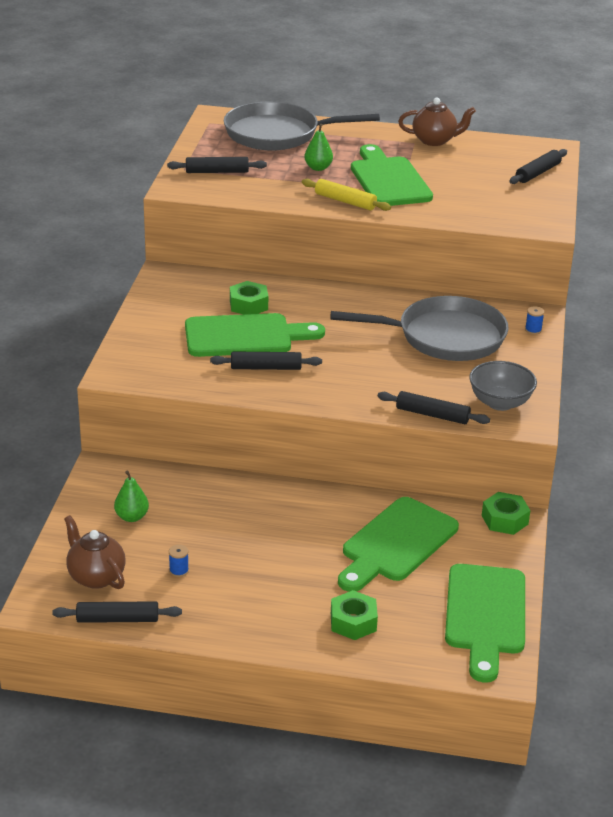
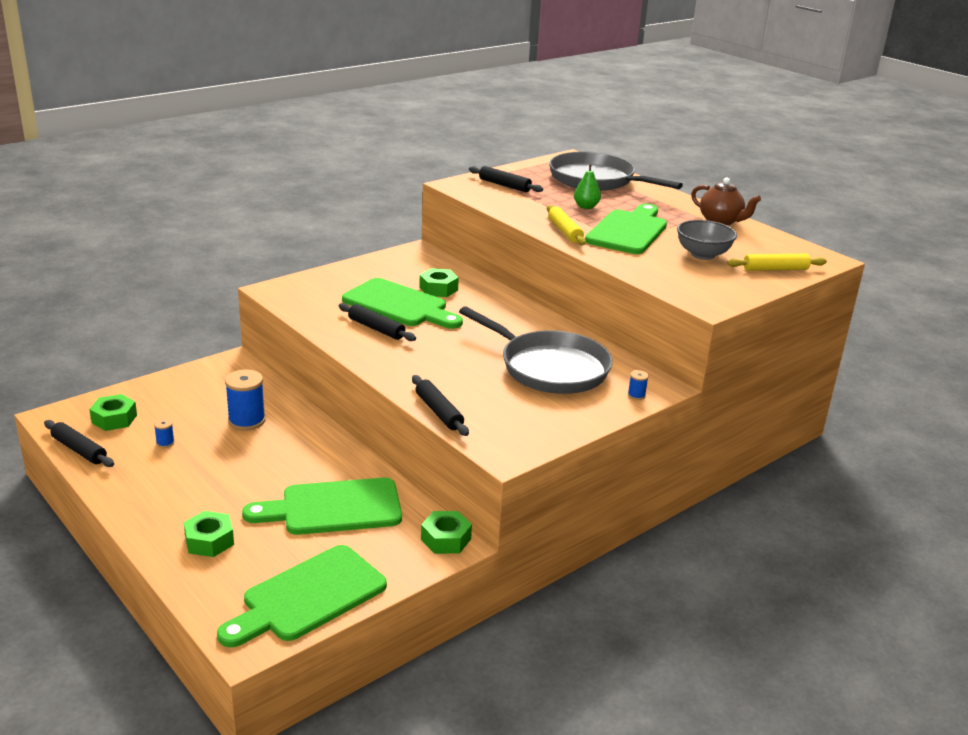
camera: 40 degrees right, 5 degrees down
(95, 576) = (114, 419): brown teapot -> green nut
(132, 517) = (198, 397): green pear -> none
(211, 514) = (247, 421): none -> blue spool
(500, 403) = (509, 430): grey bowl -> grey bowl (703, 255)
(538, 173) = (775, 269): black rolling pin -> yellow rolling pin

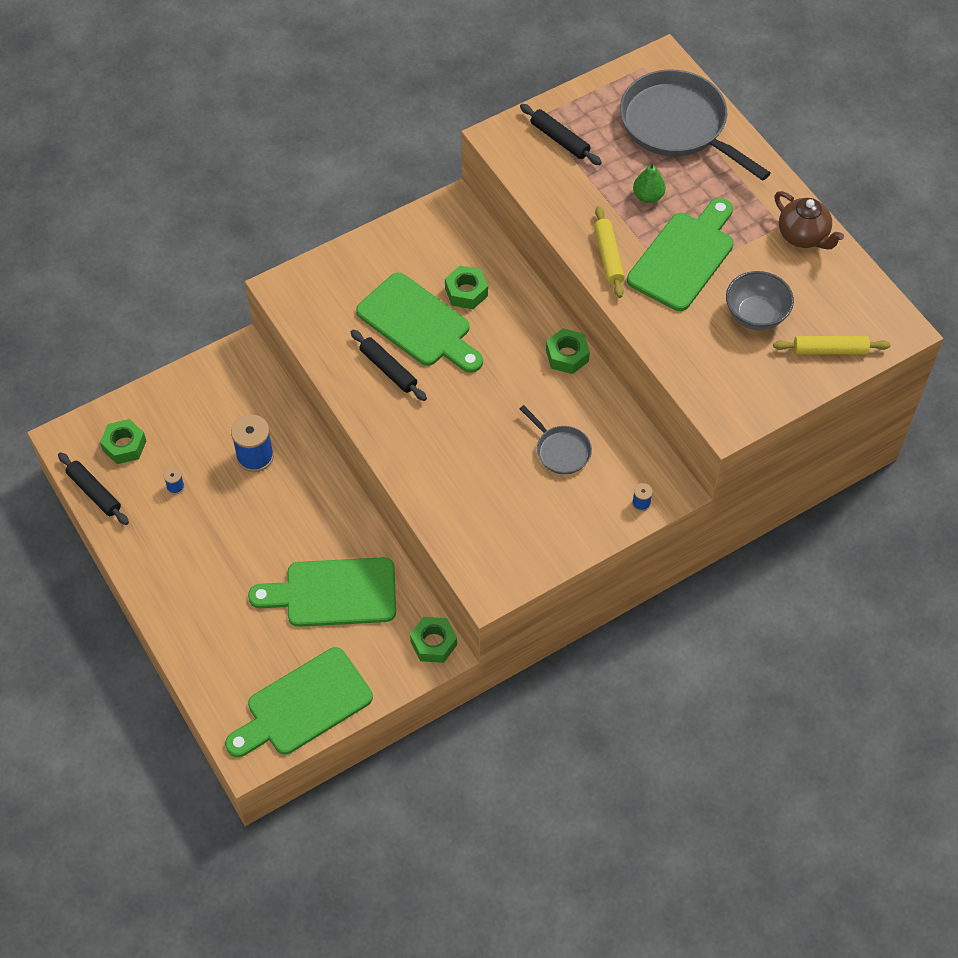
camera: 10 degrees right, 30 degrees up
(209, 541) = (218, 629): green nut -> green nut (567, 355)
(439, 412) = (435, 519): black rolling pin -> none
(549, 368) = (560, 450): grey pan -> grey pan, size x0.48

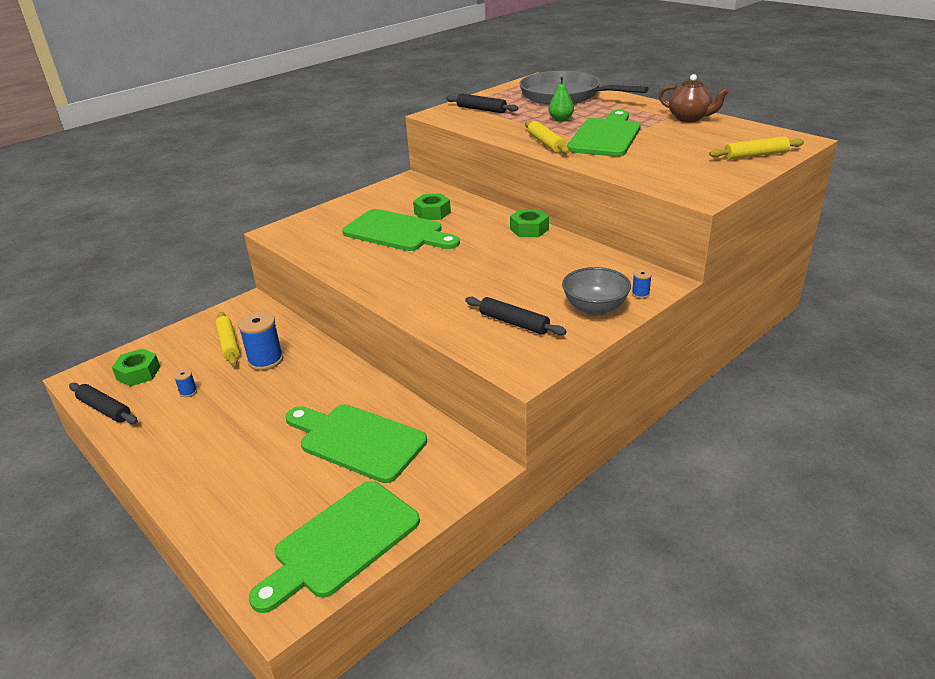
camera: 10 degrees left, 25 degrees down
(217, 420) = (228, 343): none -> yellow rolling pin
(333, 593) = (357, 440): green cutting board -> green cutting board turned 45 degrees clockwise
(388, 369) = (378, 257): black rolling pin -> black rolling pin (514, 323)
(433, 643) = (472, 461): green nut -> none
(560, 450) = (550, 276): grey pan -> none
(756, 315) = (682, 150): grey bowl -> grey bowl (595, 308)

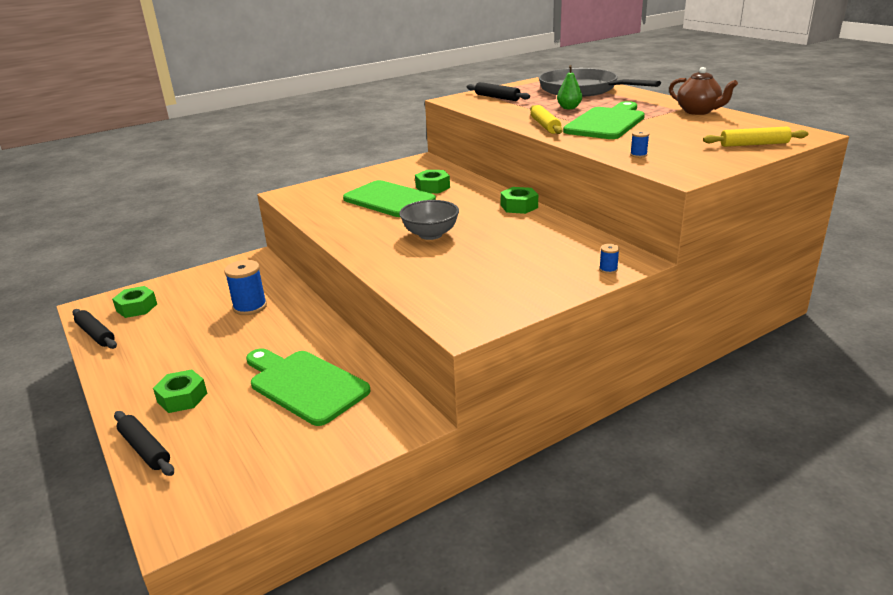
camera: 10 degrees right, 5 degrees down
(188, 392) = (172, 327): blue spool -> blue spool (638, 155)
(228, 343) = (223, 290): yellow rolling pin -> none
(233, 470) = (182, 398): none -> green nut
(341, 543) = (253, 475): green cutting board -> none
(514, 323) = (471, 285): black rolling pin -> black rolling pin (145, 449)
(595, 308) = (556, 278): grey bowl -> grey bowl (430, 234)

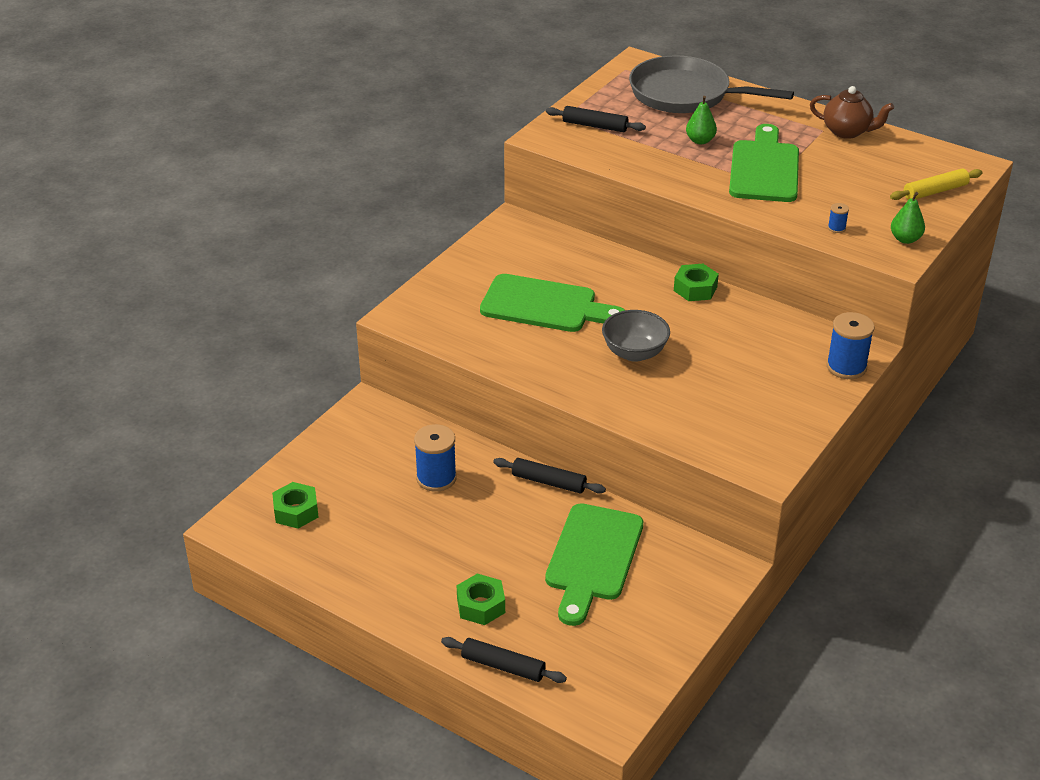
camera: 25 degrees left, 10 degrees up
(96, 334) = (289, 559): black rolling pin -> black rolling pin (548, 482)
(304, 385) = (592, 558): green cutting board -> green cutting board turned 90 degrees counterclockwise
(432, 187) = (570, 272): green nut -> none
(545, 126) = (701, 184): yellow rolling pin -> none
(608, 269) = (846, 367): blue spool -> blue spool, size x2.16
(699, 166) = (905, 239): none -> green pear

